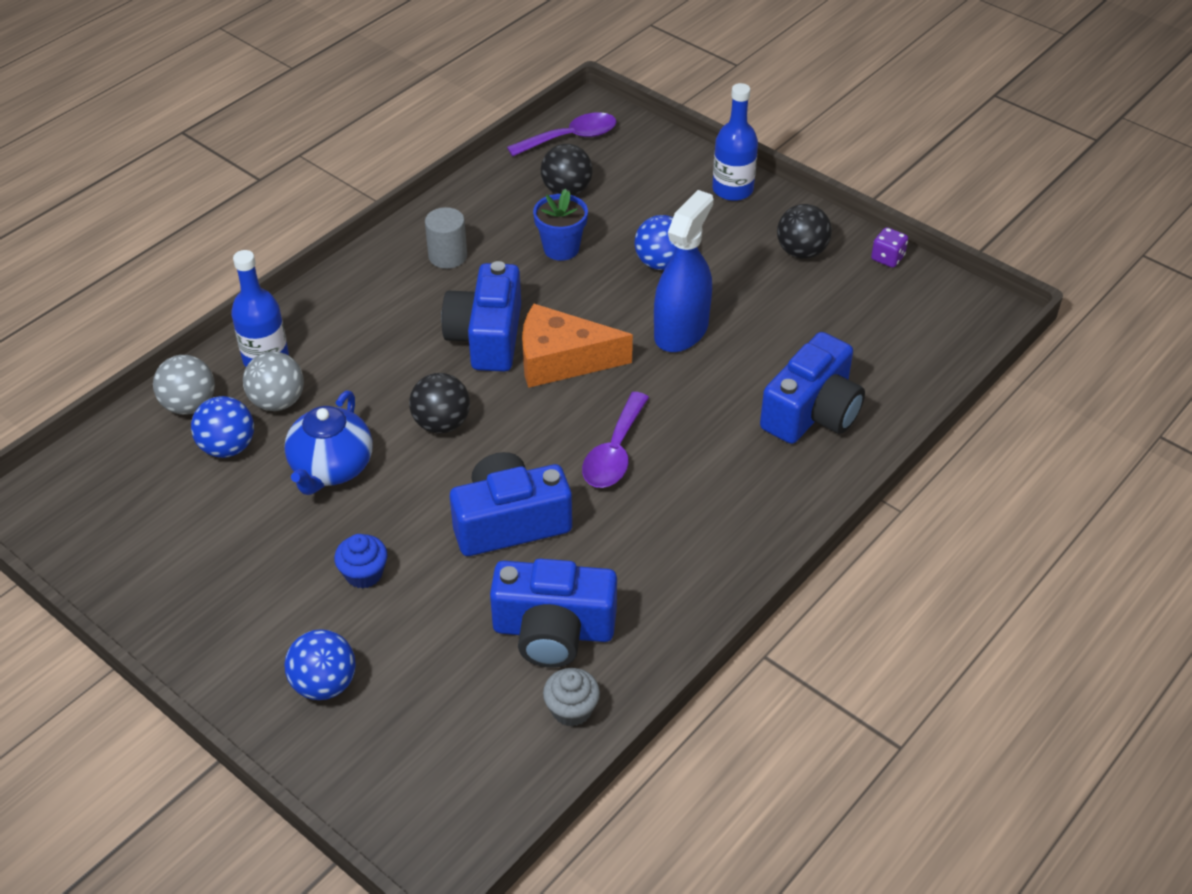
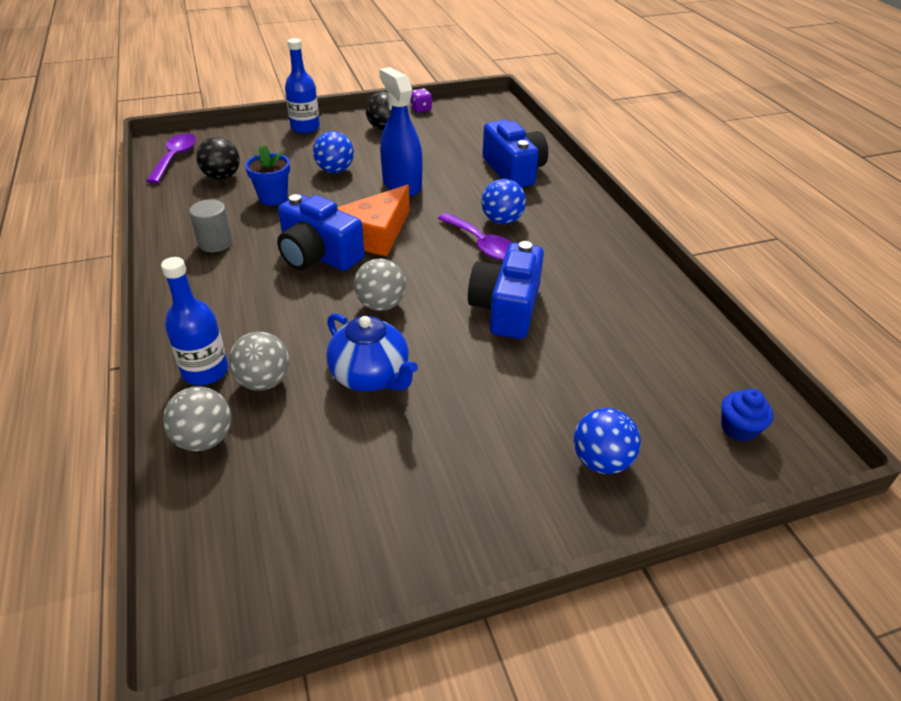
camera: 60 degrees left, 5 degrees down
(228, 447) = (284, 431): blue ball -> blue ball (502, 220)
(364, 574) = (499, 397): blue cupcake -> blue cupcake (739, 428)
(441, 423) = (381, 305): black ball -> grey ball
(553, 630) = (620, 324): blue camera -> none
(571, 709) = (695, 341): grey cupcake -> none

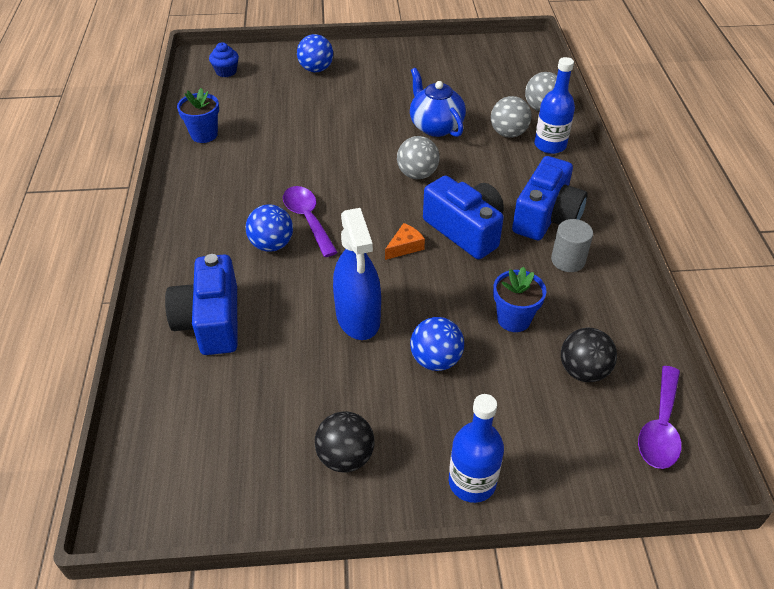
camera: 165 degrees left, 5 degrees up
(376, 234) = (405, 247): orange cheese -> orange cheese, size x0.48
(421, 109) = (267, 511): purple dice -> none
(506, 308) = (319, 157): blue camera -> blue camera (546, 216)
(665, 316) = (204, 135): none -> blue flower pot

